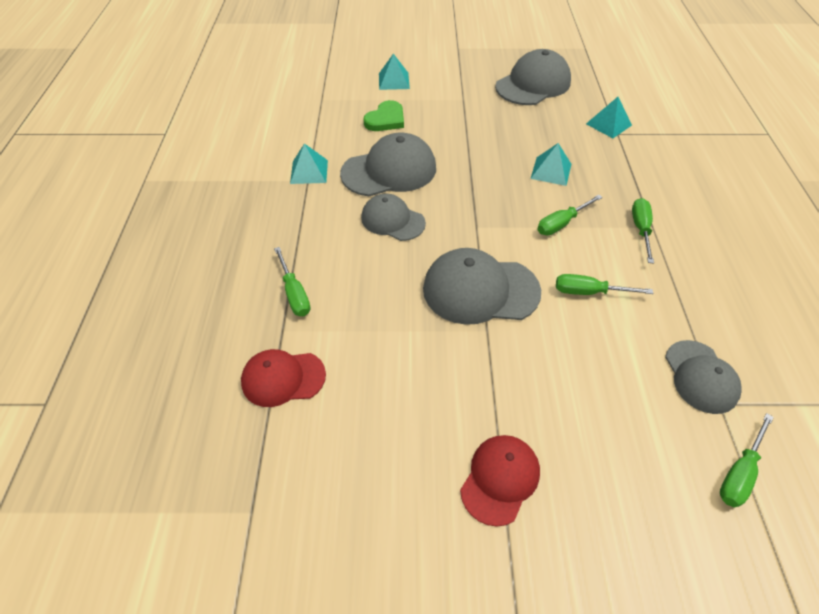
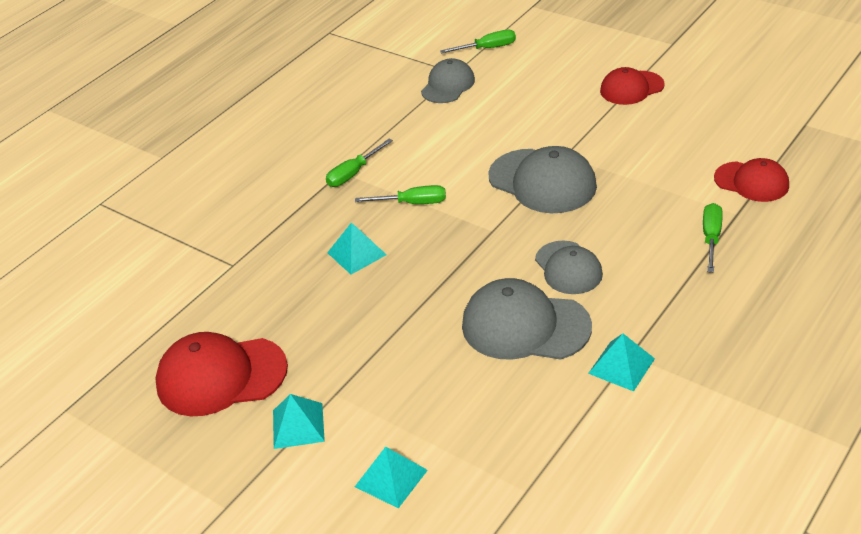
camera: 140 degrees left, 10 degrees down
(386, 119) = (466, 406): green heart -> none
(533, 84) = (221, 376): grey cap -> red cap
(589, 292) = (457, 149): green screwdriver -> none
(608, 124) = (224, 279): turquoise pyramid -> turquoise pyramid (298, 425)

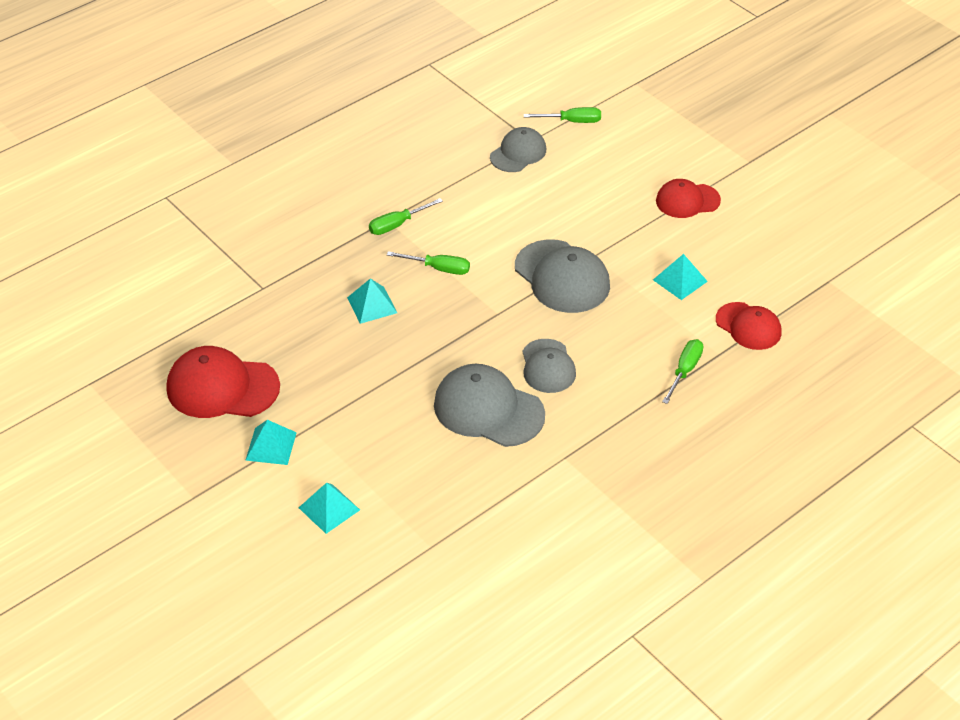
camera: 10 degrees right, 5 degrees up
(621, 366) = (552, 465): turquoise pyramid -> turquoise pyramid (680, 280)

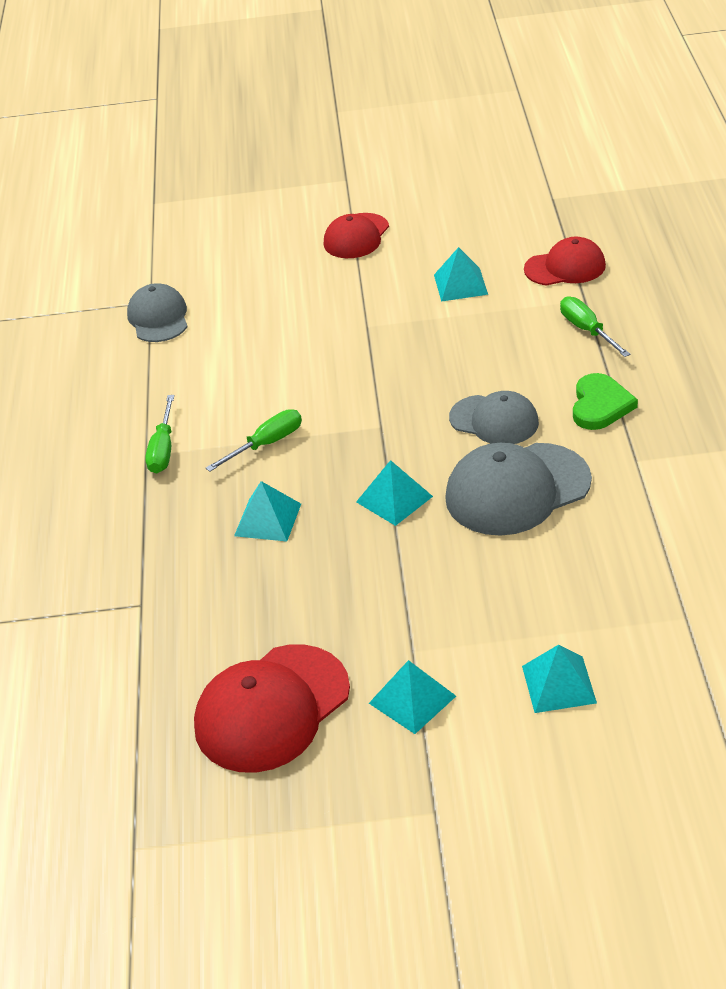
camera: 50 degrees left, 5 degrees down
(434, 354) = (394, 499): none -> turquoise pyramid
(562, 277) = (374, 359): grey cap -> none
(572, 121) = (156, 264): green screwdriver -> none
(607, 414) = (600, 405): none -> green heart

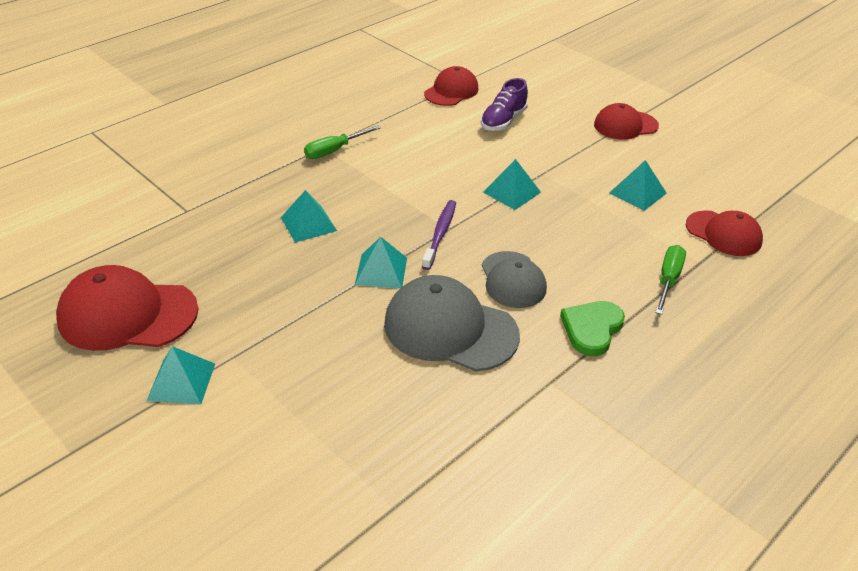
camera: 45 degrees right, 0 degrees up
(158, 318) = (451, 91): grey cap -> red cap
(254, 308) = (503, 121): none -> purple shoe
(266, 444) = (380, 188): green screwdriver -> none
(382, 435) = (440, 234): none -> purple toothbrush
(558, 684) = (253, 460): turquoise pyramid -> turquoise pyramid (511, 192)
(600, 405) = (592, 329): green heart -> green heart turned 150 degrees clockwise

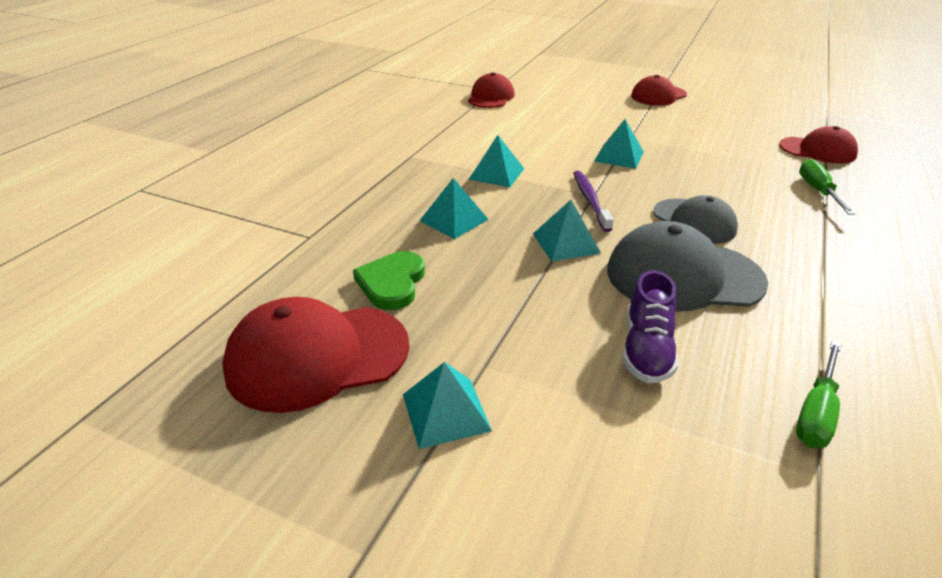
camera: 20 degrees left, 5 degrees down
(334, 151) = (424, 157): green screwdriver -> green screwdriver (816, 412)
(503, 121) = (557, 109): purple shoe -> purple shoe (646, 349)
(592, 329) = (805, 243): green heart -> green heart (392, 283)
(637, 193) = (720, 137): turquoise pyramid -> turquoise pyramid (496, 174)

